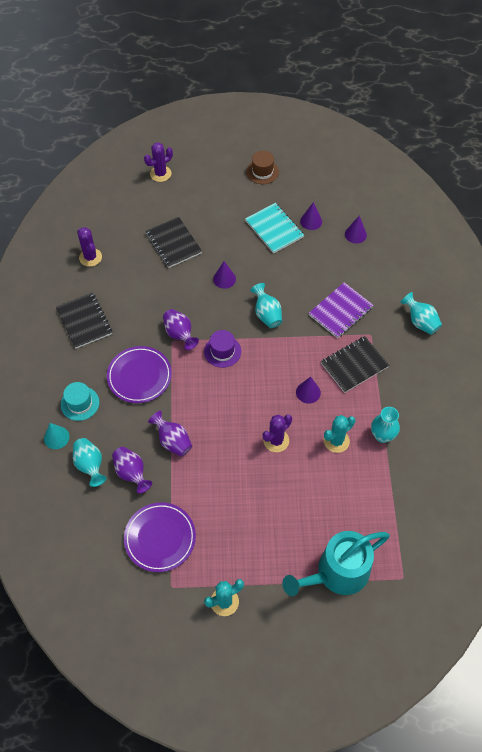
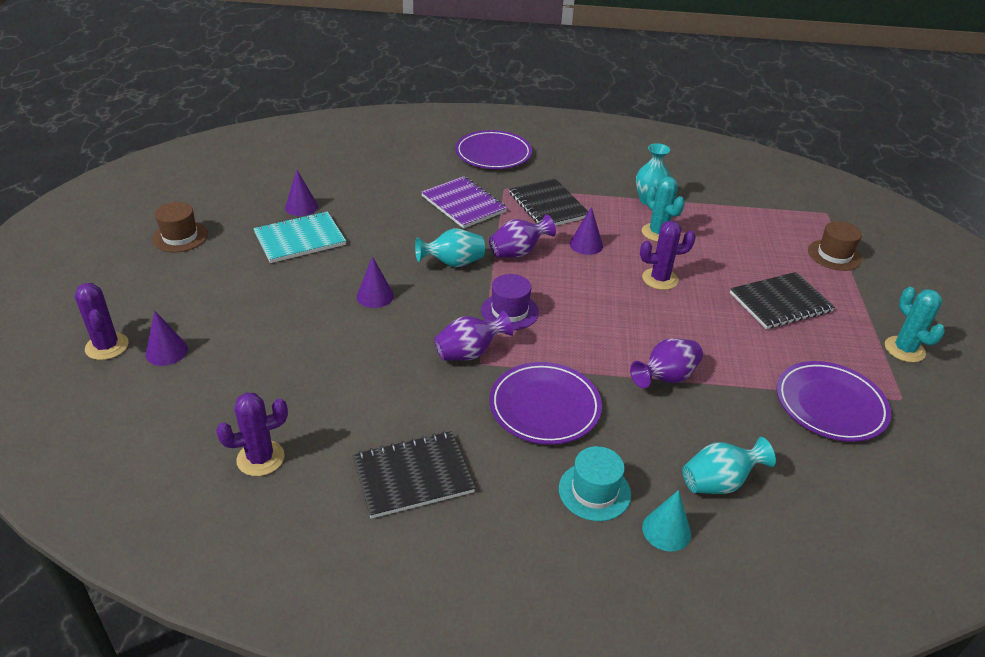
camera: 85 degrees left, 20 degrees down
(131, 473) = (726, 429): purple vase -> purple vase (518, 252)
(173, 243) = (278, 344): black notebook -> black notebook (780, 302)
(276, 440) = (660, 279): purple cactus -> purple cactus turned 60 degrees counterclockwise
(337, 573) = (834, 255): turquoise watering can -> brown hat
(355, 234) = (342, 177): purple cone -> purple cone (166, 351)
(420, 322) = (493, 154): turquoise vase -> purple plate

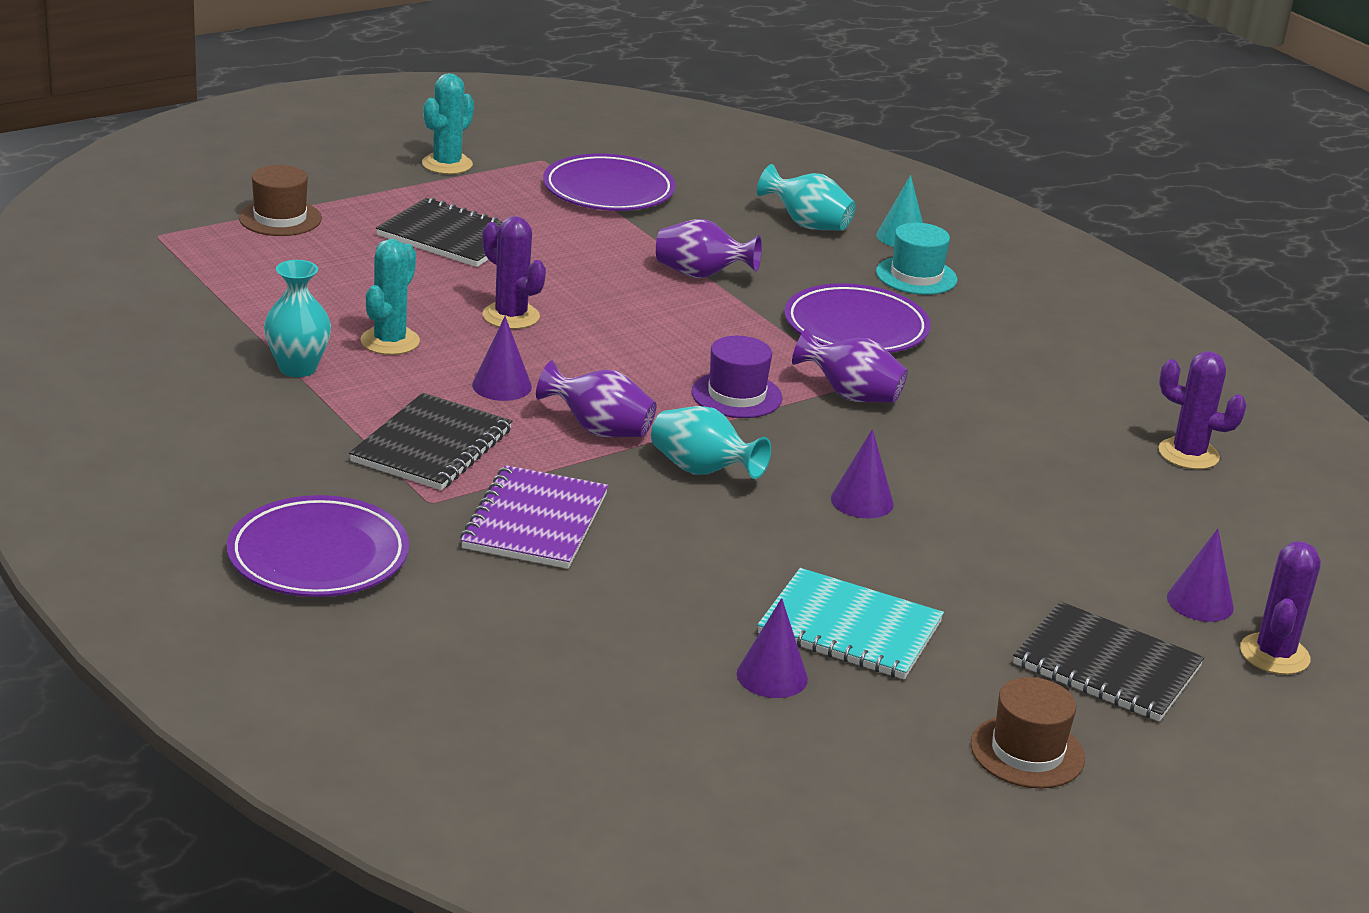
camera: 130 degrees left, 10 degrees down
(413, 476) = (1057, 366): black notebook -> black notebook (1107, 666)

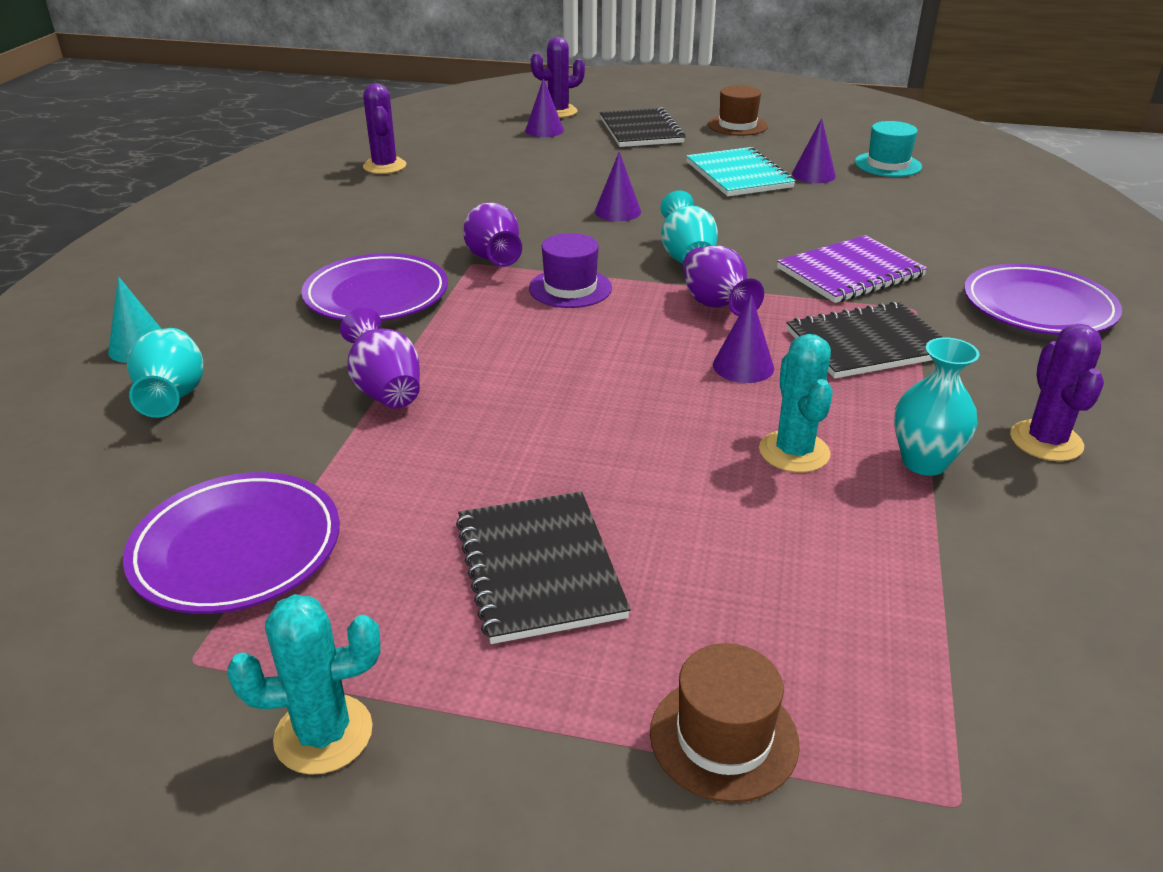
camera: 130 degrees left, 5 degrees up
(390, 341) = (794, 452): turquoise cactus -> turquoise cactus turned 75 degrees counterclockwise
(511, 316) = (635, 427): purple cactus -> purple cactus (1046, 441)
(916, 276) = (228, 311): turquoise hat -> turquoise hat (888, 164)

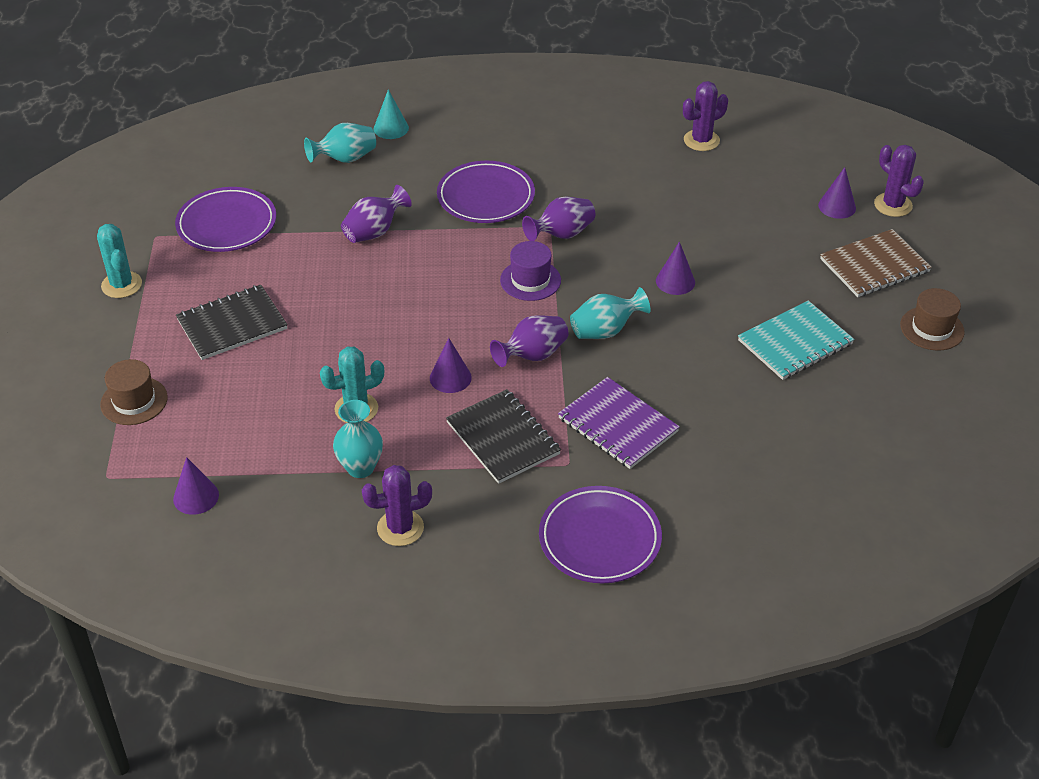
camera: 75 degrees right, 10 degrees up
(641, 130) = (874, 266): black notebook -> brown notebook
(813, 175) = (823, 392): purple cone -> purple cone (196, 497)
(888, 164) = (882, 444): turquoise hat -> none

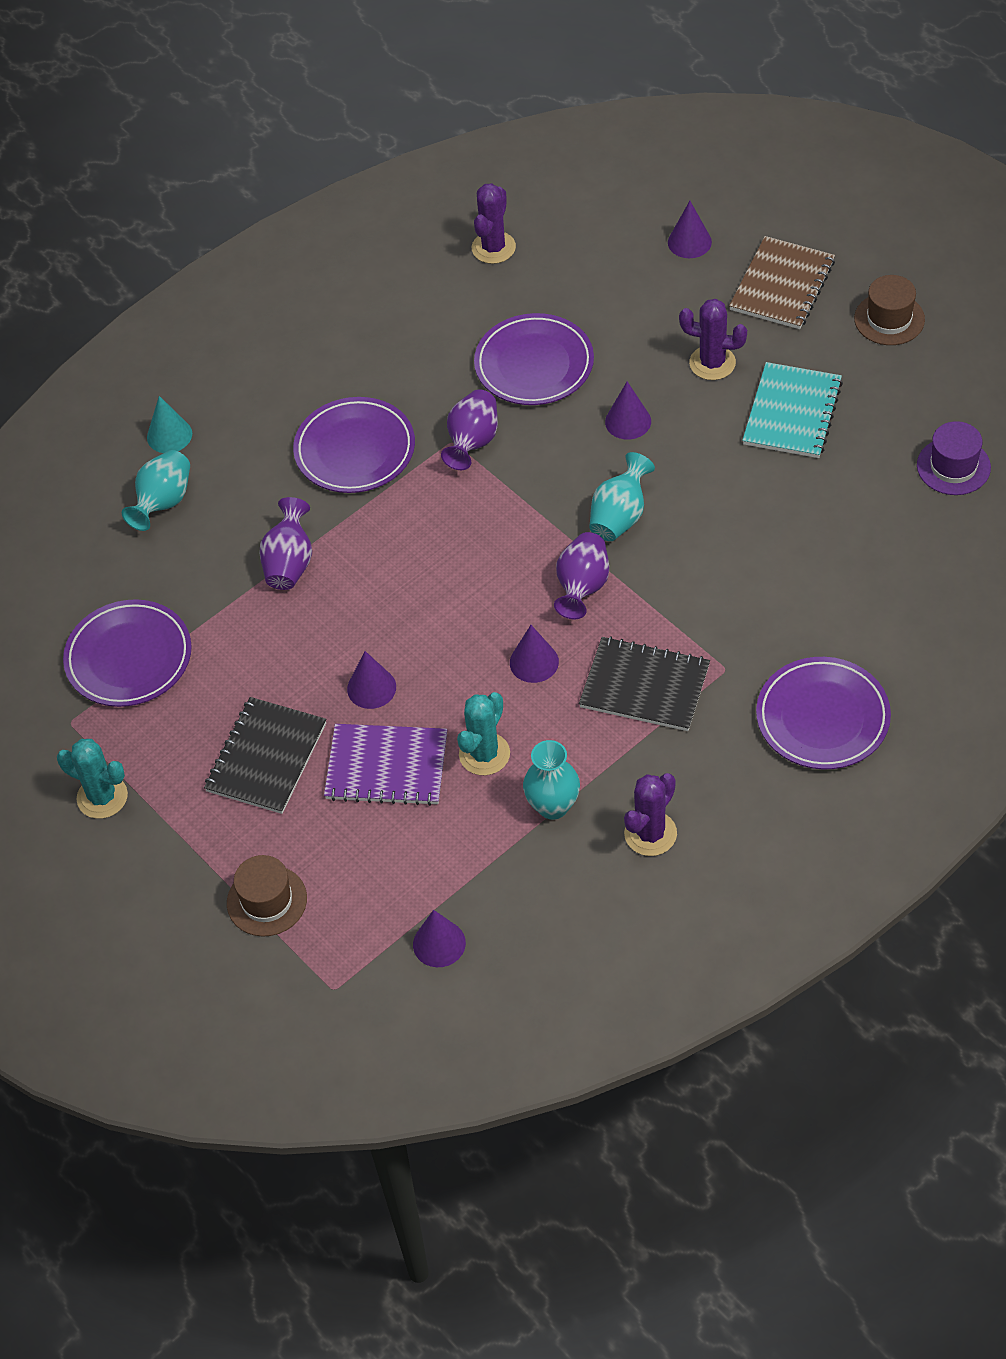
camera: 35 degrees left, 10 degrees up
(337, 327) = (371, 688): none -> purple cone
(530, 280) = (496, 511): purple hat -> purple hat (953, 466)
(618, 425) = (727, 601): purple notebook -> purple notebook (386, 767)
(651, 215) = (534, 364): none -> purple plate
(893, 205) = (736, 208): purple cactus -> purple cactus (712, 363)

